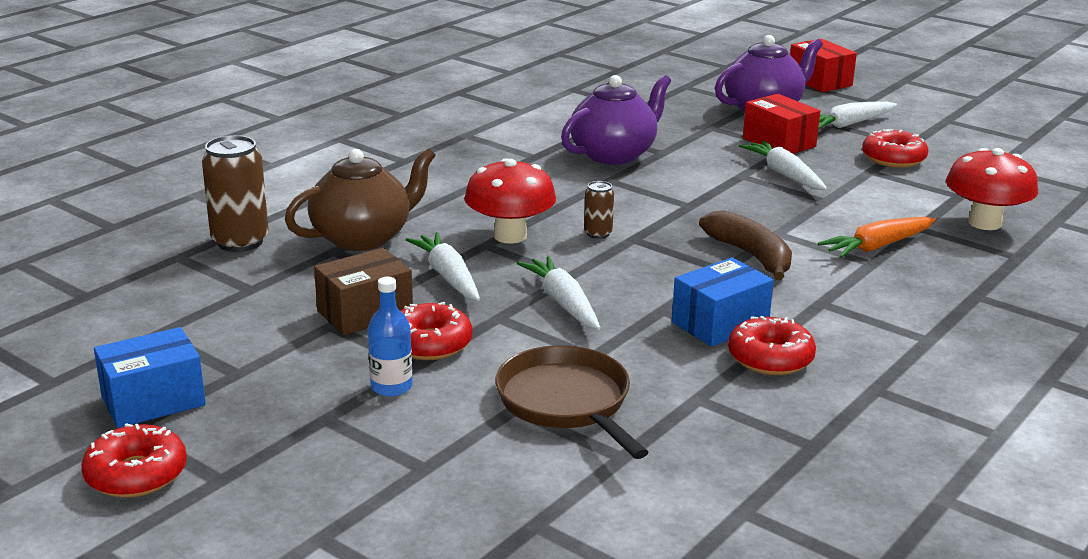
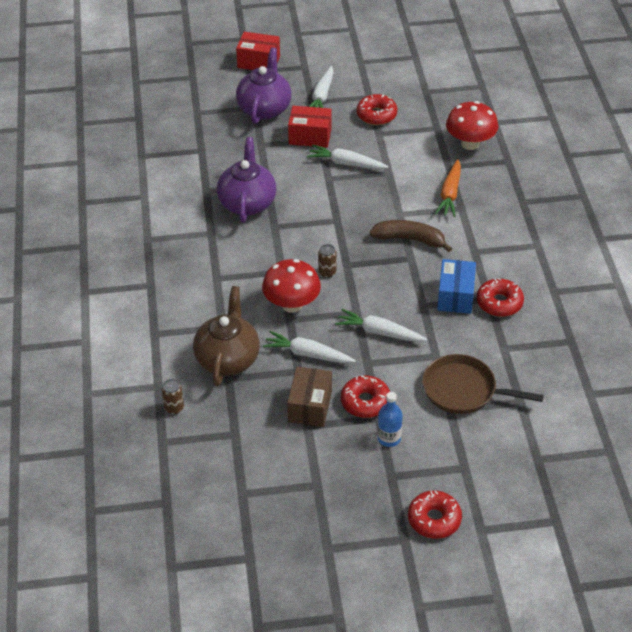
camera: 45 degrees left, 20 degrees up
(136, 474) = (371, 565): red donut -> red donut (434, 519)
(153, 401) = (310, 528): blue box -> none
(240, 242) = (174, 408): brown can -> brown can, size x0.51

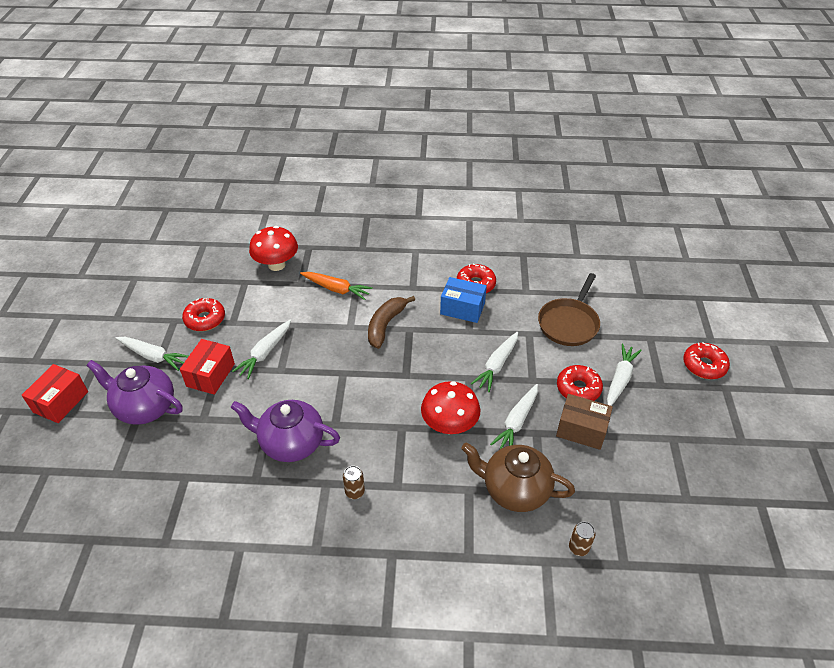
camera: 80 degrees left, 0 degrees up
(327, 273) = (413, 391): brown can -> brown can (355, 492)
(389, 438) = (620, 379): blue bottle -> white carrot

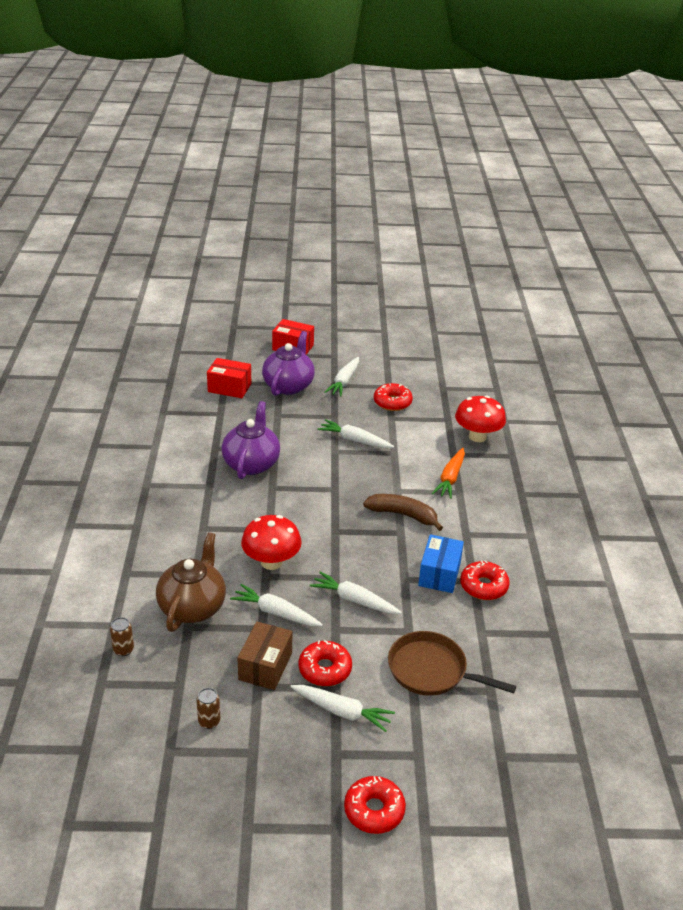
camera: 85 degrees right, 10 degrees down
(210, 375) = (325, 413): red box -> red box (229, 388)
(355, 492) = (198, 503): brown can -> brown can (209, 721)

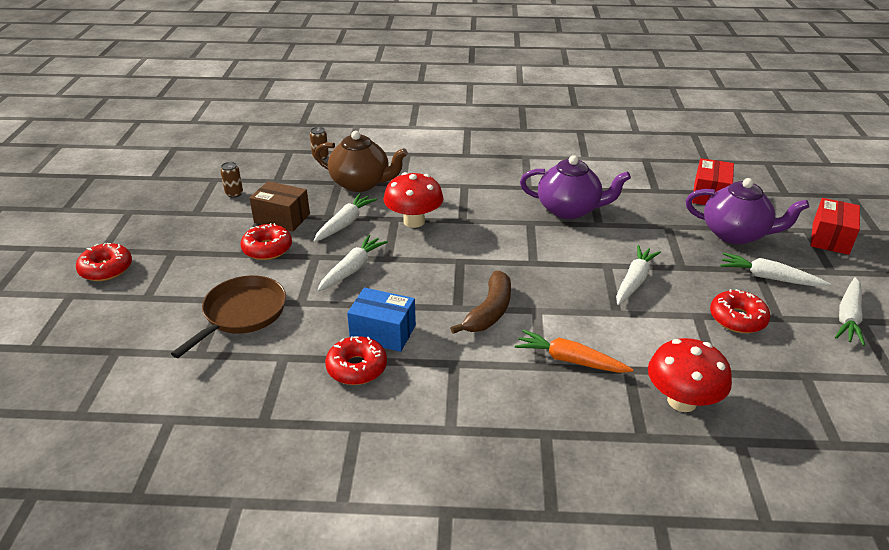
camera: 95 degrees right, 0 degrees up
(342, 711) = (215, 256): white carrot -> white carrot (848, 317)

